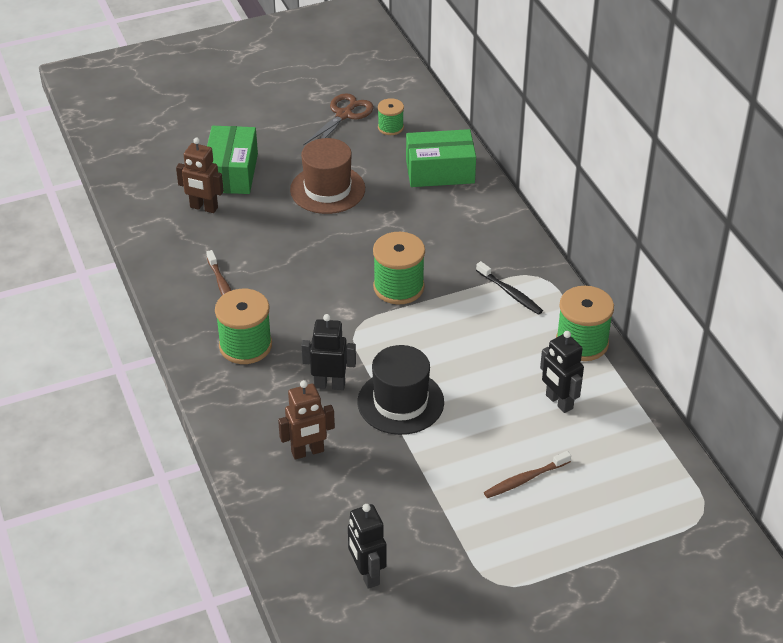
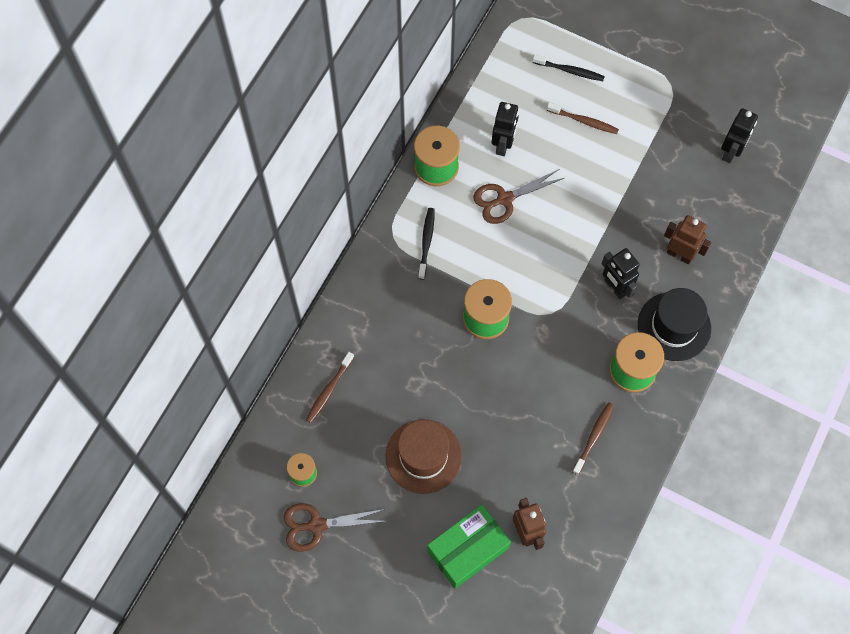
camera: 130 degrees left, 25 degrees up
(400, 402) = (589, 234): black hat -> black hat (674, 326)
(440, 171) = (329, 390): green box -> brown toothbrush
(499, 367) = (504, 199): none -> brown scissors
(597, 509) = (569, 71): none -> black toothbrush

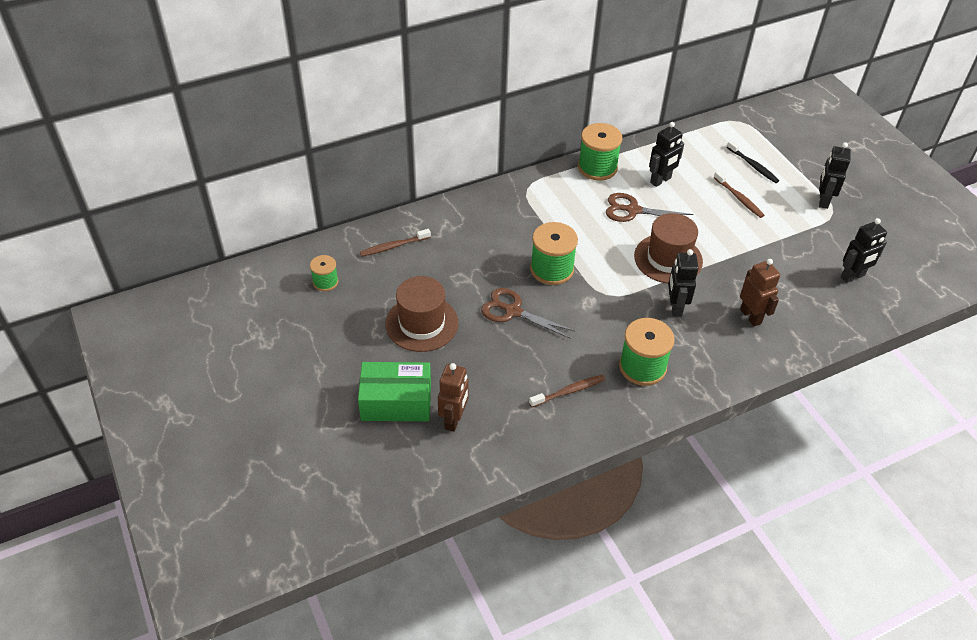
camera: 35 degrees right, 20 degrees down
(316, 525) = (302, 317): brown scissors -> brown scissors (513, 311)
(426, 242) = (549, 204): black toothbrush -> none
(573, 236) = (668, 259): none -> brown hat
(654, 75) = (823, 200): none -> black robot
(674, 326) = (705, 359): black hat -> none

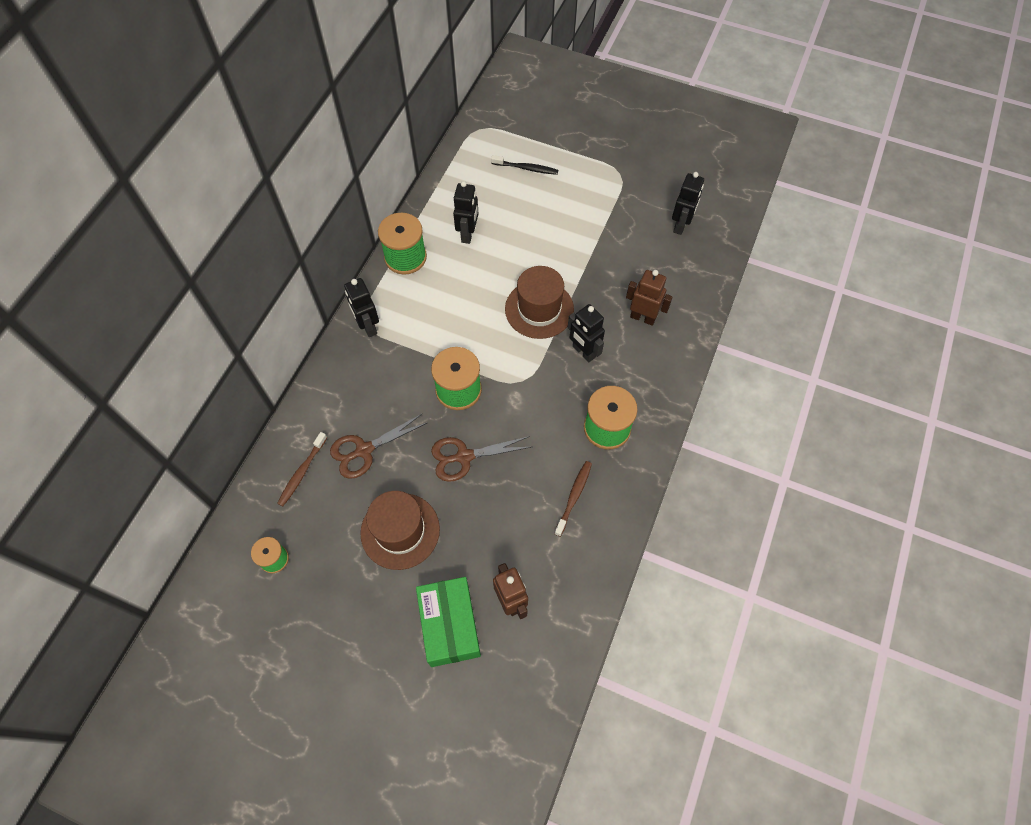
camera: 40 degrees left, 15 degrees up
(396, 402) = (450, 625): green box -> green box turned 60 degrees counterclockwise
(633, 210) = (472, 281): brown scissors -> brown scissors (364, 450)
(739, 198) = (542, 209): brown toothbrush -> none
(823, 200) = (604, 167): black robot -> black robot (368, 326)

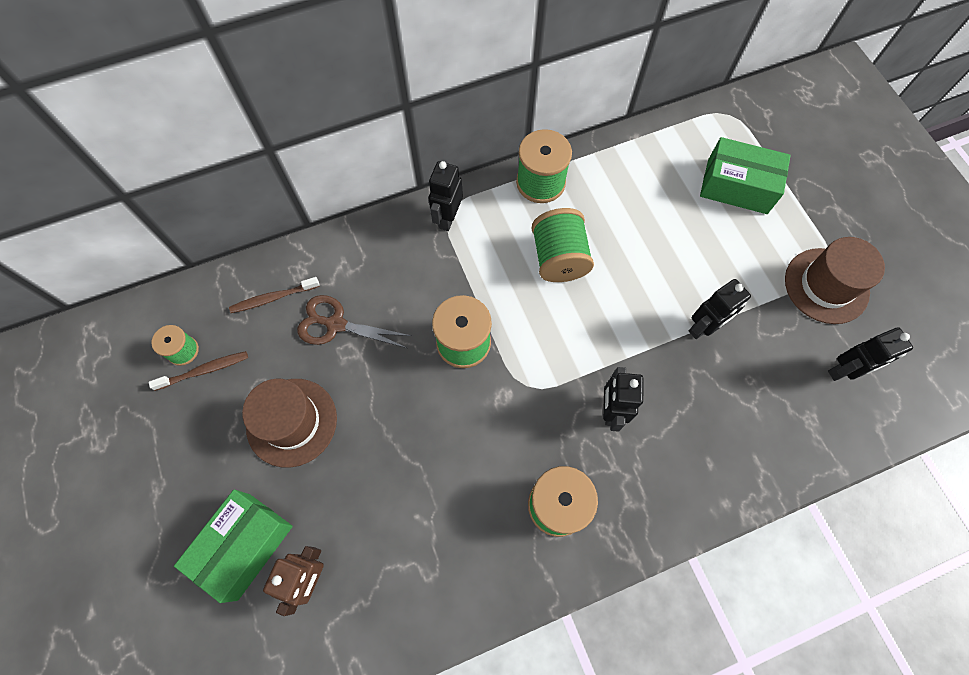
camera: 45 degrees right, 5 degrees up
(464, 457) = (407, 408): brown scissors -> none
(465, 293) = (559, 258): none -> green spool
(468, 234) = (617, 206): black robot -> black robot (703, 327)
(526, 168) = (737, 186): black toothbrush -> green box
(539, 309) = (611, 332): brown hat -> brown hat (826, 285)
(574, 497) = (460, 540): brown toothbrush -> brown toothbrush (204, 370)
(642, 317) = (705, 430): brown robot -> none

